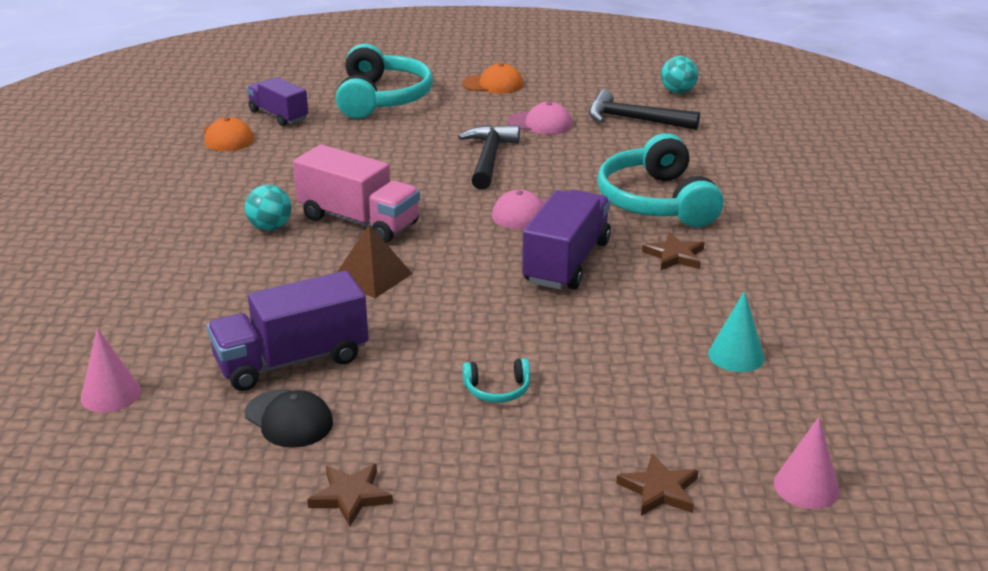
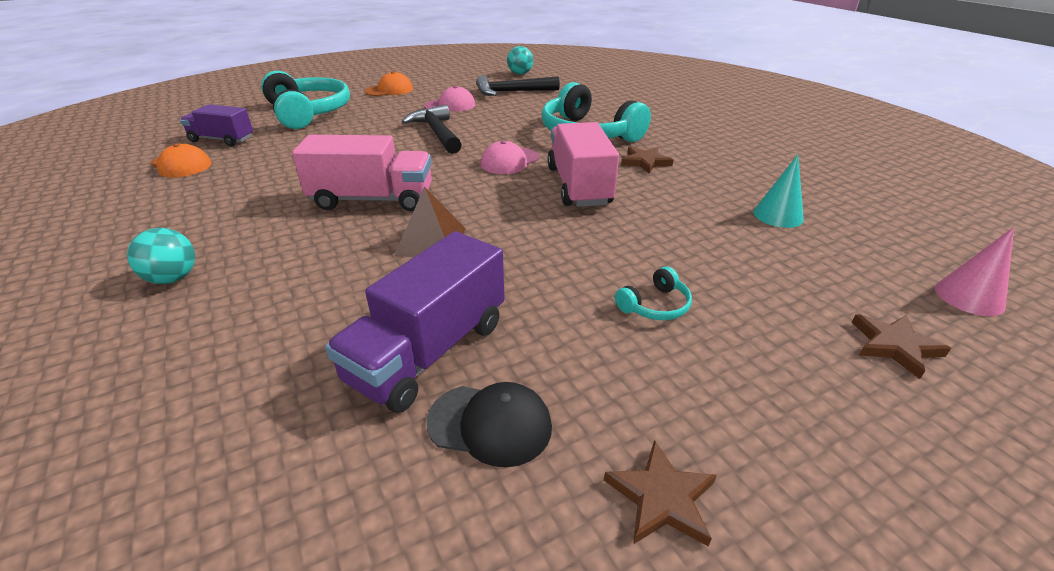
camera: 30 degrees left, 5 degrees up
(110, 394) = (218, 493): pink cone -> none
(270, 227) = (288, 227): turquoise ball -> turquoise ball (173, 278)
(566, 262) = (578, 186): purple truck -> pink truck

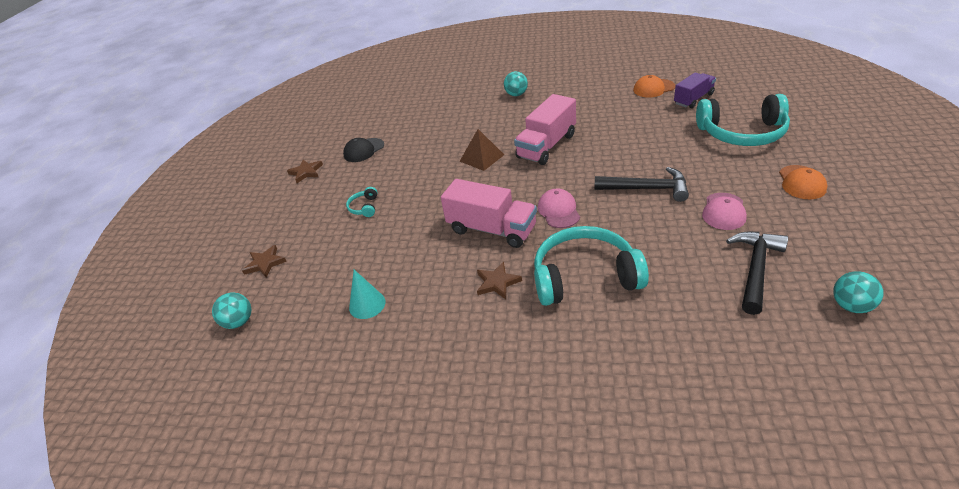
camera: 130 degrees right, 5 degrees up
(429, 351) = (407, 145): purple truck -> none
(969, 297) = (239, 322): pink cone -> turquoise ball

